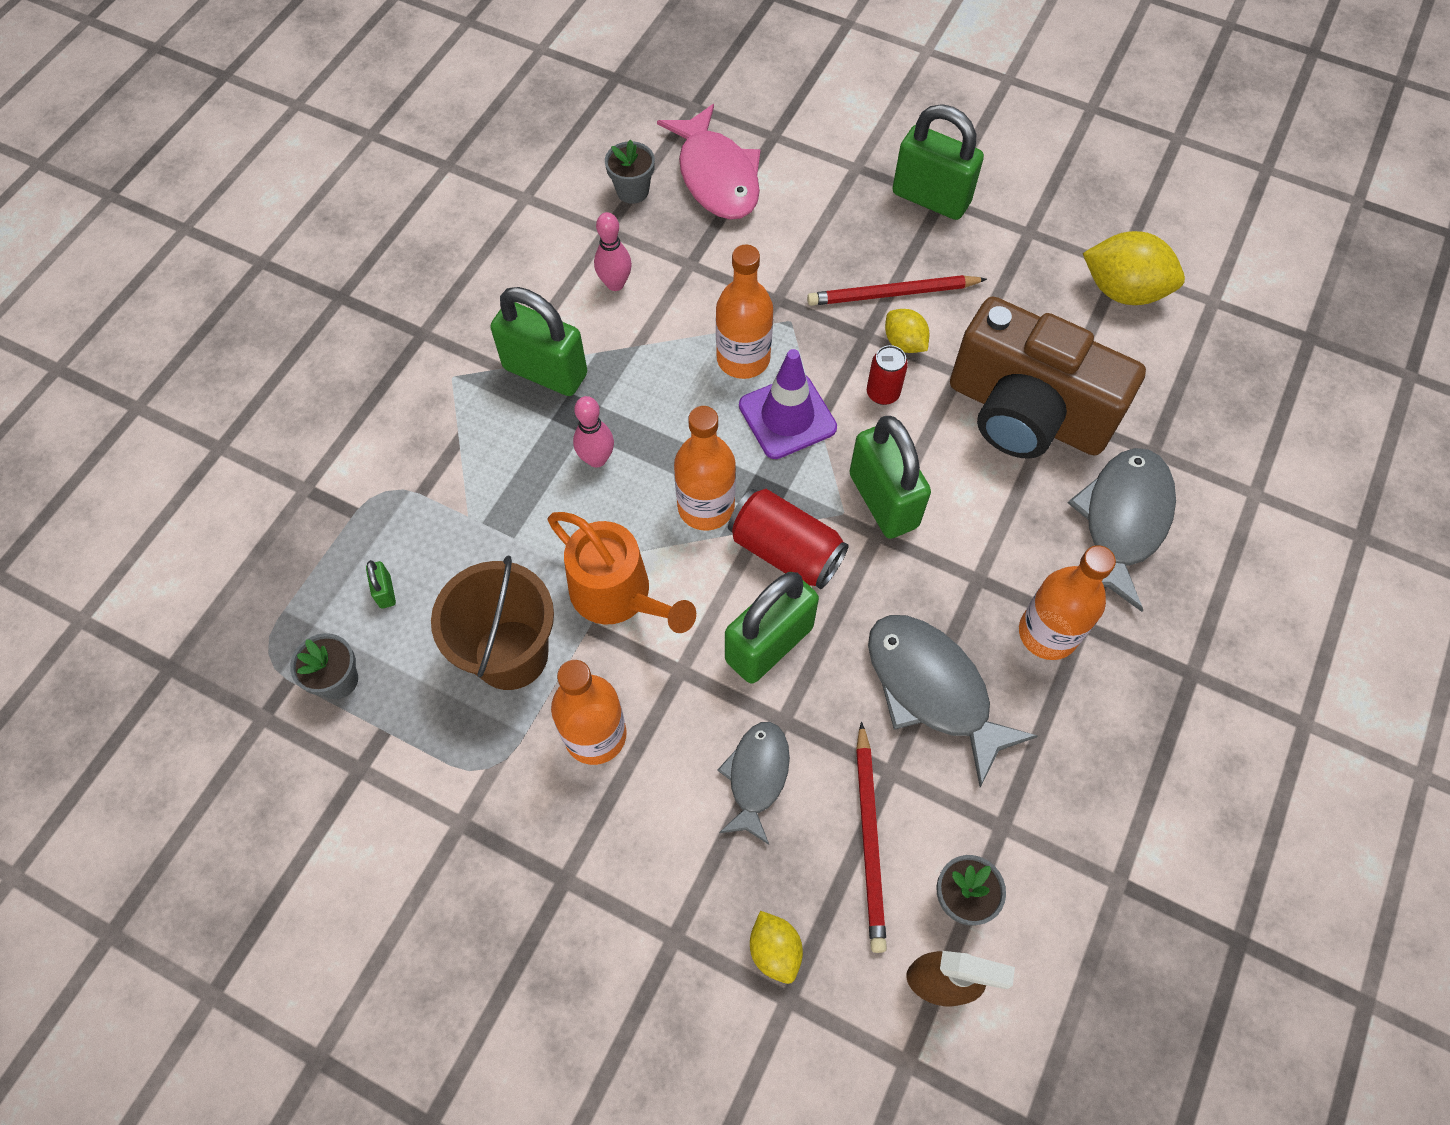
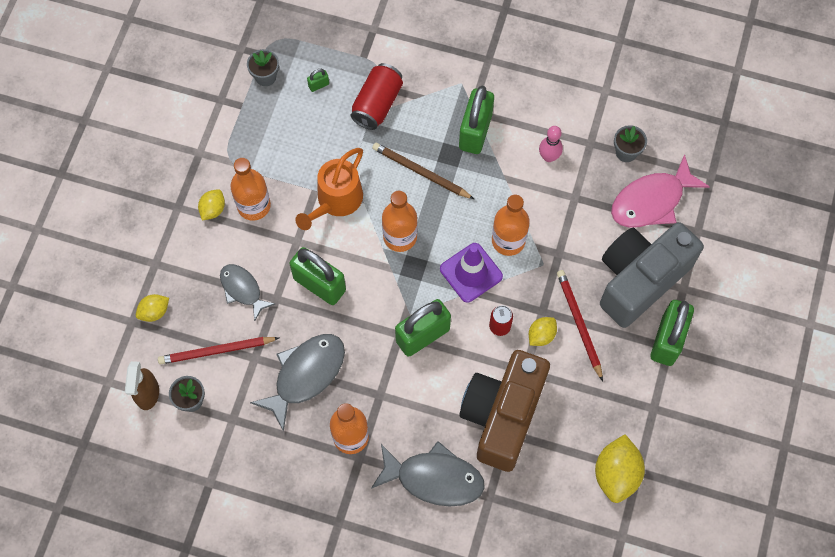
camera: 80 degrees right, 5 degrees up
(511, 654) = (292, 155): brown bucket -> none
(585, 811) = (213, 209): none -> yellow lemon
(597, 459) = (420, 172): pink bowling pin -> brown pencil
(756, 776) = (242, 289): grey fish -> grey fish turned 135 degrees counterclockwise
(785, 551) = (379, 285): red can -> red can (377, 104)
(835, 211) = (640, 279): none -> grey camera

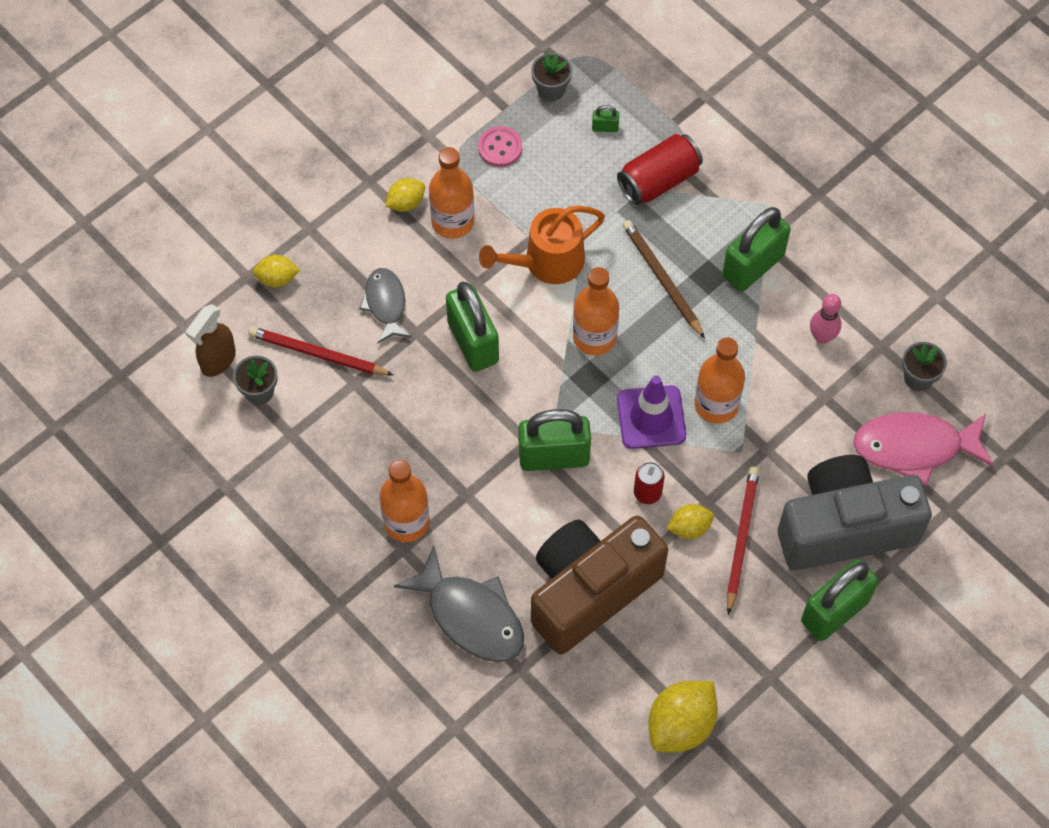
camera: 30 degrees right, 5 degrees down
(255, 136) = (500, 148): none -> pink button
(305, 375) = (398, 430): grey fish -> none

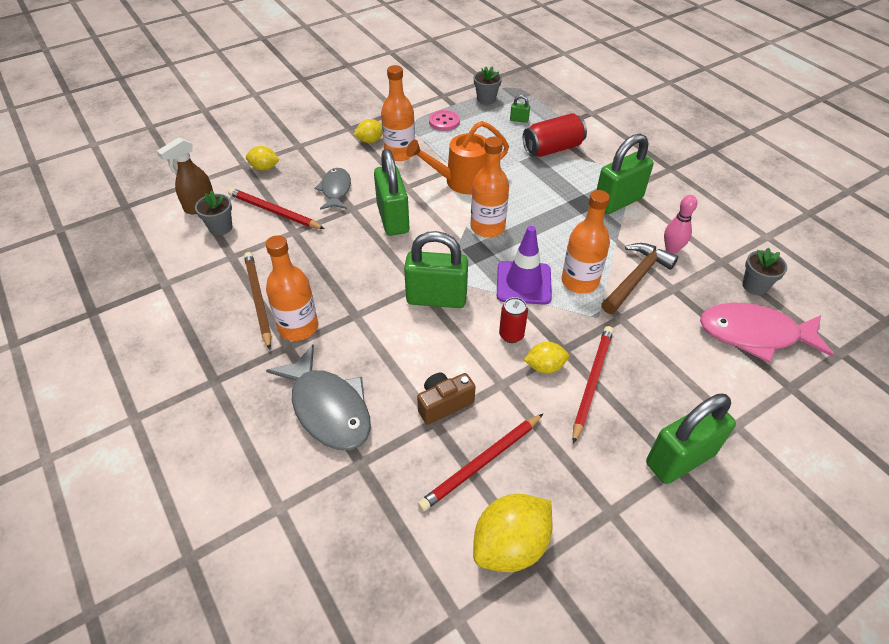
camera: 10 degrees right, 15 degrees down
(590, 590) = (444, 404): brown camera -> brown camera, size x0.42
(640, 650) = (481, 463): none -> red pencil
(662, 279) = (546, 200): brown pencil -> brown pencil (258, 300)
(781, 389) = (636, 278): none -> brown hammer
(844, 527) = (690, 387): grey camera -> none

